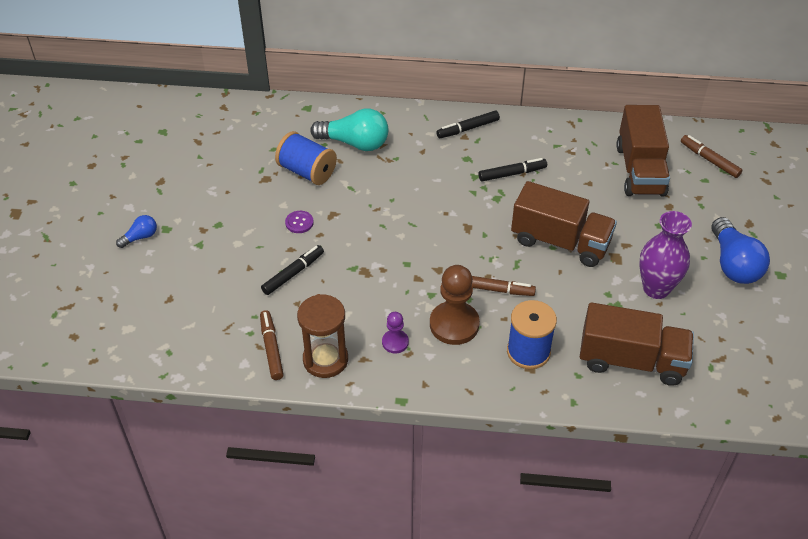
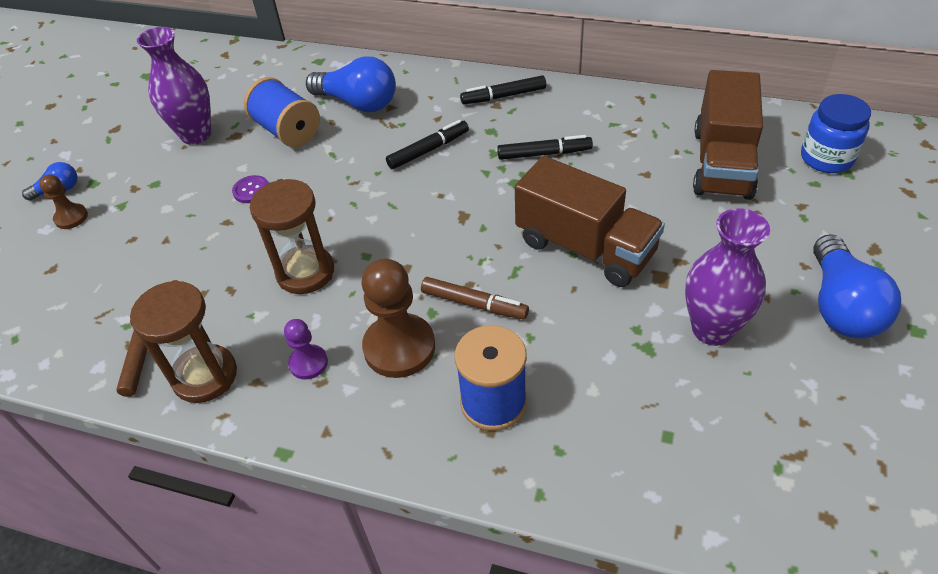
camera: 15 degrees right, 0 degrees up
(163, 258) = (71, 217): none -> brown pawn
(233, 181) = (196, 135): none -> purple vase
(293, 274) = (215, 253): black marker -> black marker (428, 150)
(355, 143) = (358, 103): turquoise light bulb -> blue light bulb
(367, 280) = (305, 272): none -> brown hourglass
(631, 360) = (649, 438): brown truck -> none
(710, 160) = (826, 158): brown marker -> blue jar

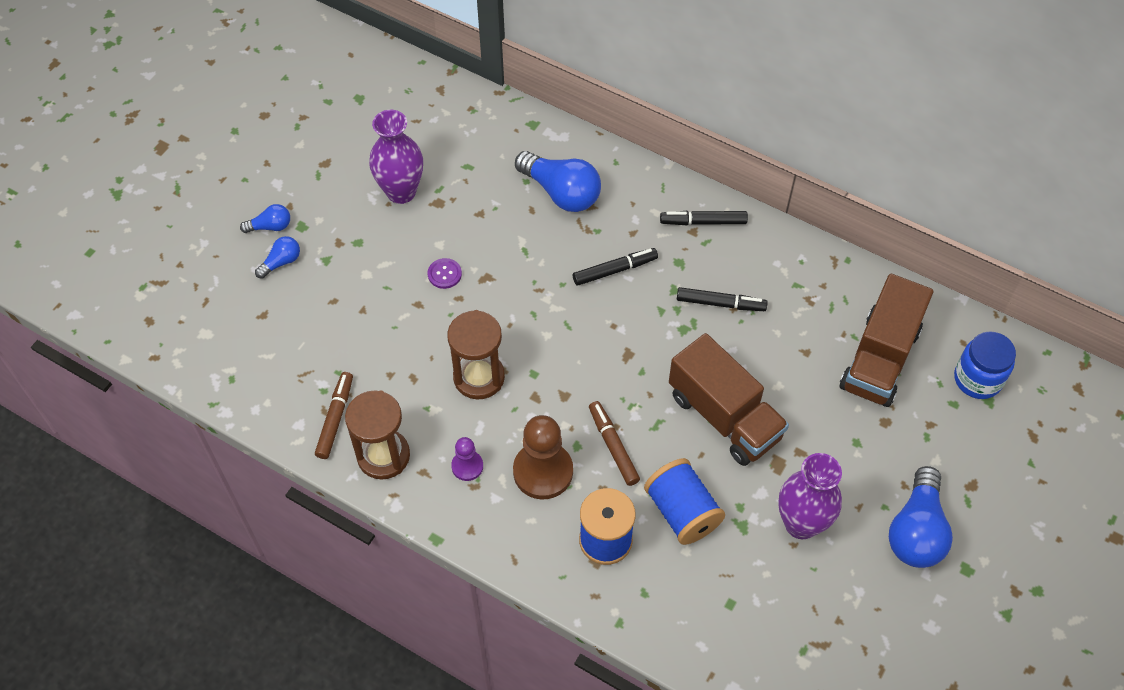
camera: 10 degrees right, 10 degrees up
(71, 217) = (281, 262): brown pawn -> blue light bulb
(287, 131) = (488, 211): blue spool -> blue spool (682, 512)
(473, 304) = (613, 447): brown marker -> brown marker turned 150 degrees counterclockwise

